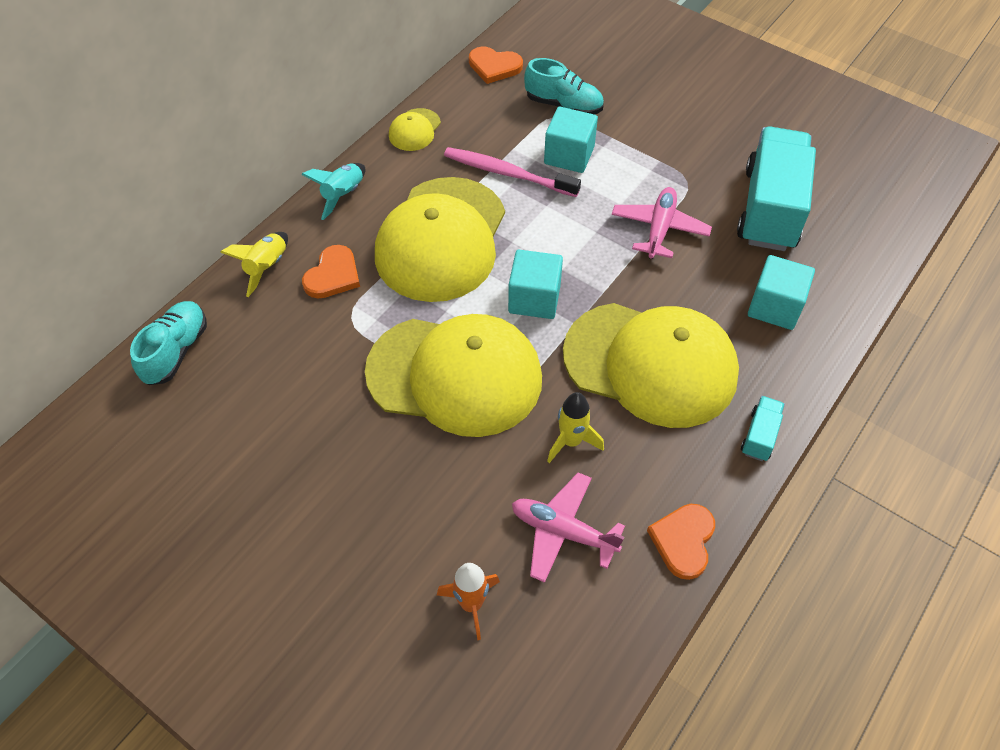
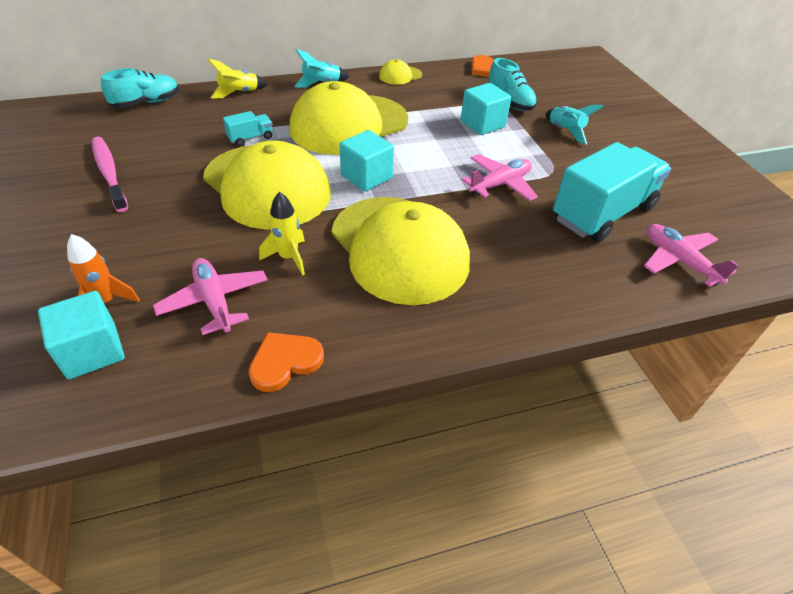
camera: 35 degrees right, 10 degrees down
(333, 275) = (267, 111): orange heart -> none
(508, 173) = (431, 115): pink toothbrush -> pink toothbrush (109, 173)
(651, 118) = (565, 131): none -> turquoise rocket
(760, 436) = (428, 336): turquoise truck -> turquoise truck (250, 138)
(774, 307) = (538, 268): turquoise cube -> turquoise cube (92, 351)
(864, 225) = (679, 261): none -> pink plane

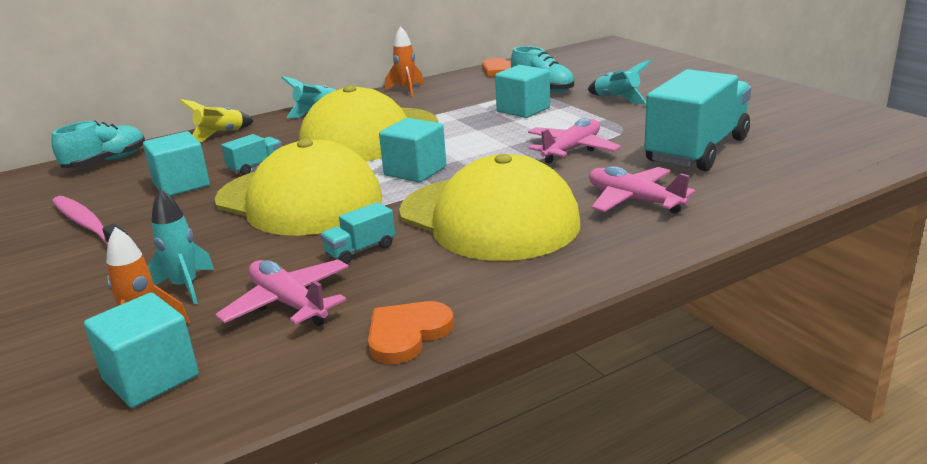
camera: 10 degrees left, 20 degrees down
(150, 261) = (185, 287): none -> turquoise rocket
(189, 144) = (181, 185): none -> turquoise cube
(288, 258) = (360, 250): yellow rocket -> turquoise truck
(400, 75) = (406, 90): yellow cap -> orange rocket
(679, 261) = (800, 168): pink plane -> pink plane (634, 200)

